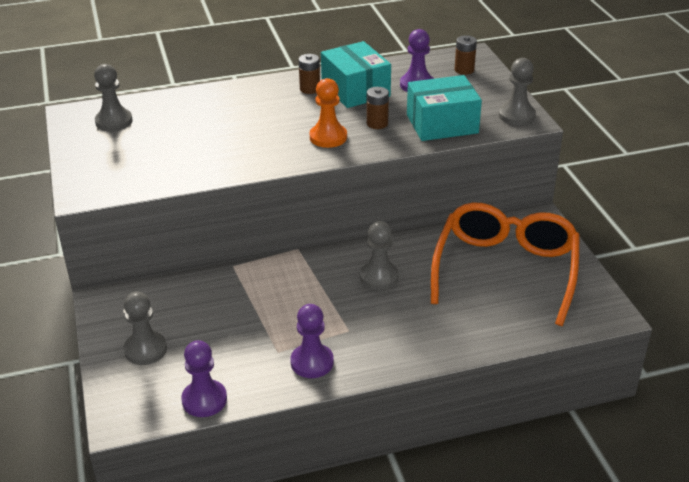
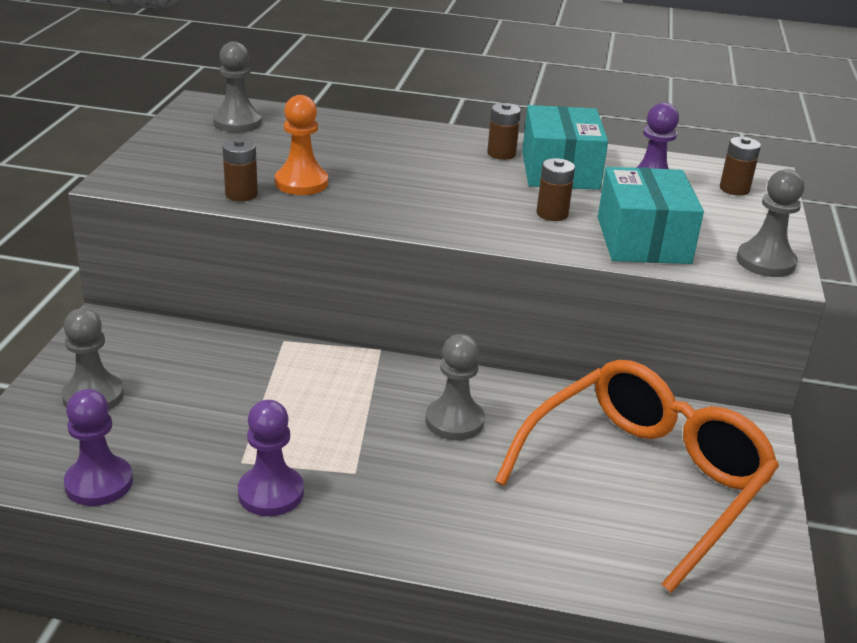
camera: 25 degrees right, 5 degrees down
(175, 176) = (241, 194): none -> brown battery
(328, 137) = (471, 210): orange pawn -> orange pawn (301, 183)
(442, 124) = (643, 240): turquoise box -> turquoise box turned 75 degrees clockwise

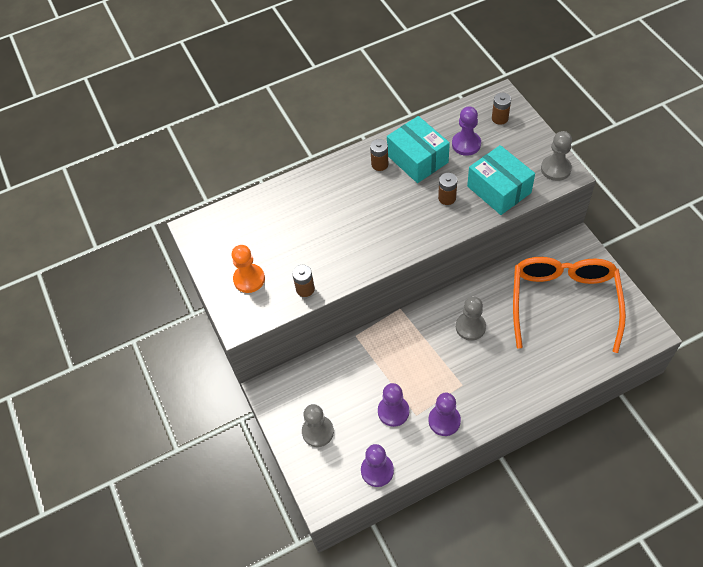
camera: 30 degrees left, 25 degrees up
(217, 438) = (393, 411): none -> purple pawn
(237, 123) = (232, 233): grey pawn -> none
(301, 183) = (320, 259): orange pawn -> orange pawn (249, 279)

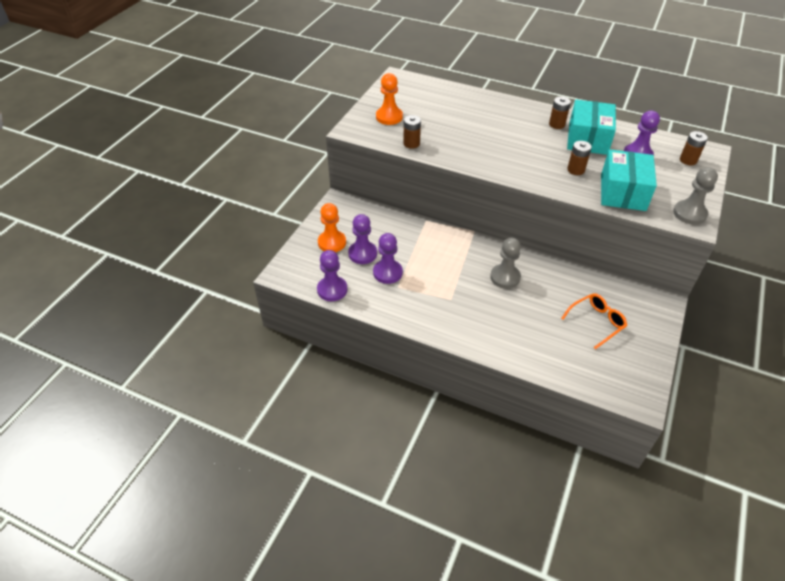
camera: 45 degrees right, 10 degrees down
(318, 432) = (332, 242): grey pawn -> orange pawn
(444, 421) = (409, 305): purple pawn -> purple pawn (362, 254)
(563, 302) = (596, 322): orange glasses -> orange glasses, size x0.46

